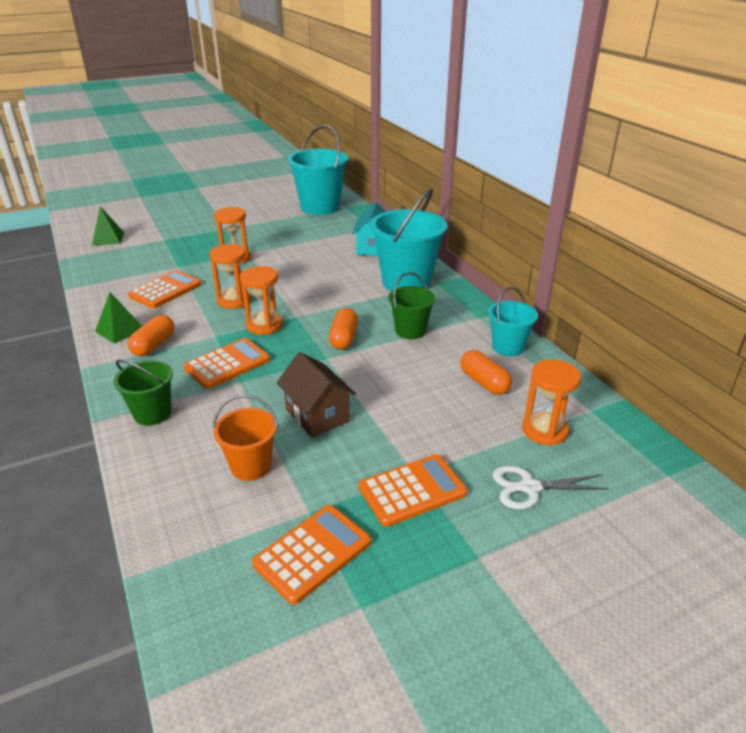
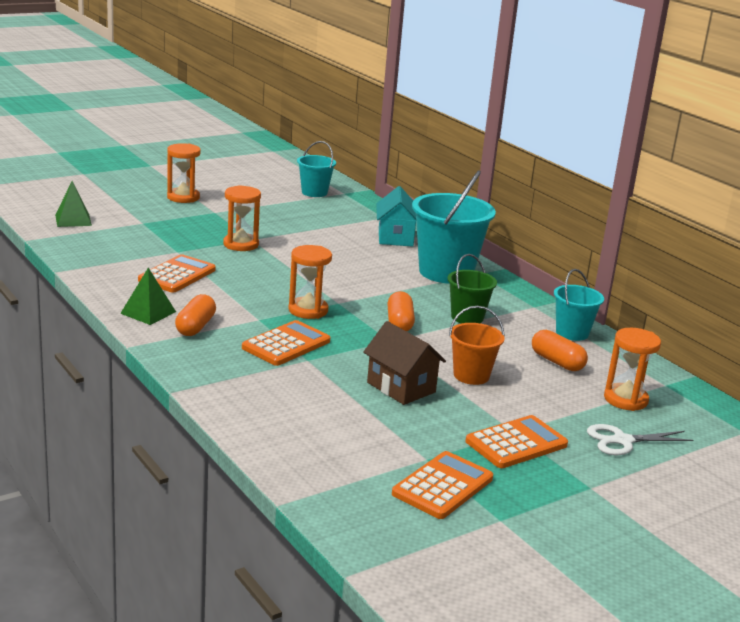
camera: 10 degrees left, 10 degrees down
(152, 413) = (230, 385): green bucket -> none
(234, 300) = (262, 286): orange hourglass -> orange hourglass (183, 197)
(251, 466) = (354, 426): orange bucket -> orange bucket (471, 375)
(320, 207) = (314, 192): turquoise bucket -> turquoise bucket, size x0.55

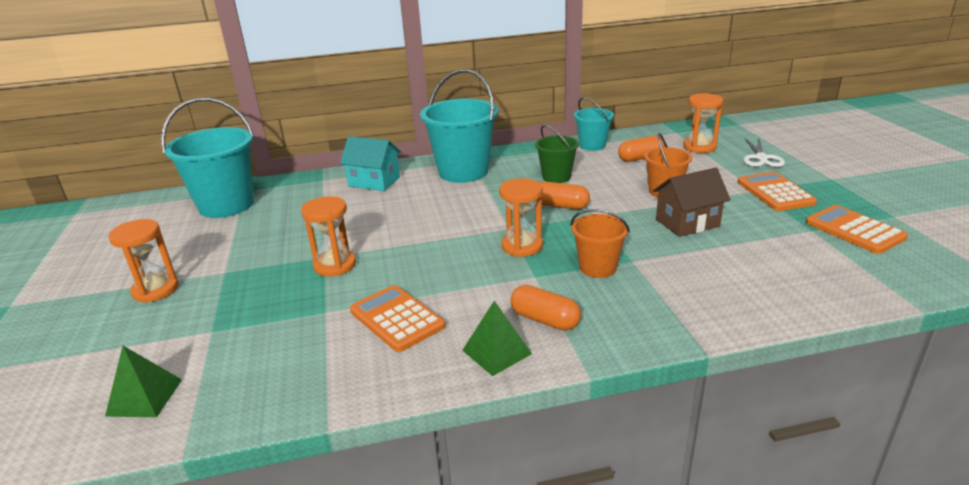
camera: 65 degrees left, 5 degrees up
(286, 344) = (598, 268): orange calculator -> orange bucket
(314, 192) = (226, 205): turquoise bucket -> turquoise bucket, size x1.82

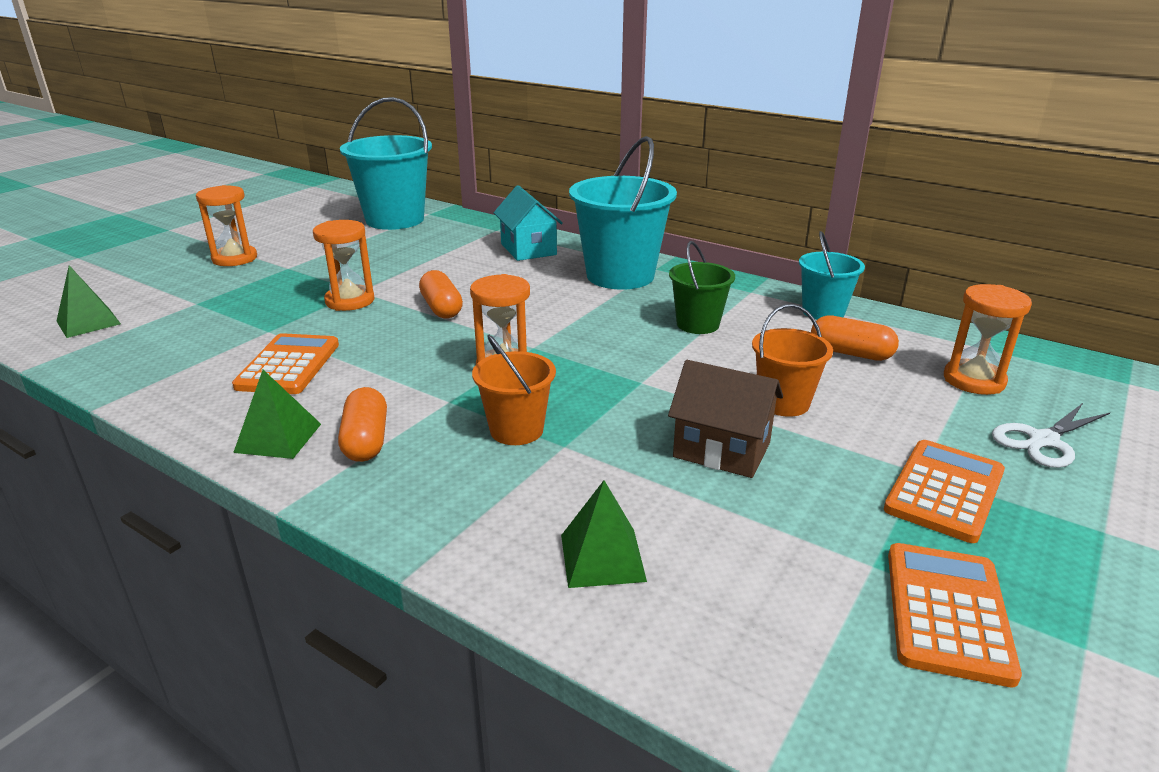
camera: 45 degrees right, 0 degrees up
(561, 206) = (630, 354): orange capsule -> orange capsule (441, 308)
(745, 289) = (602, 557): none -> green pyramid

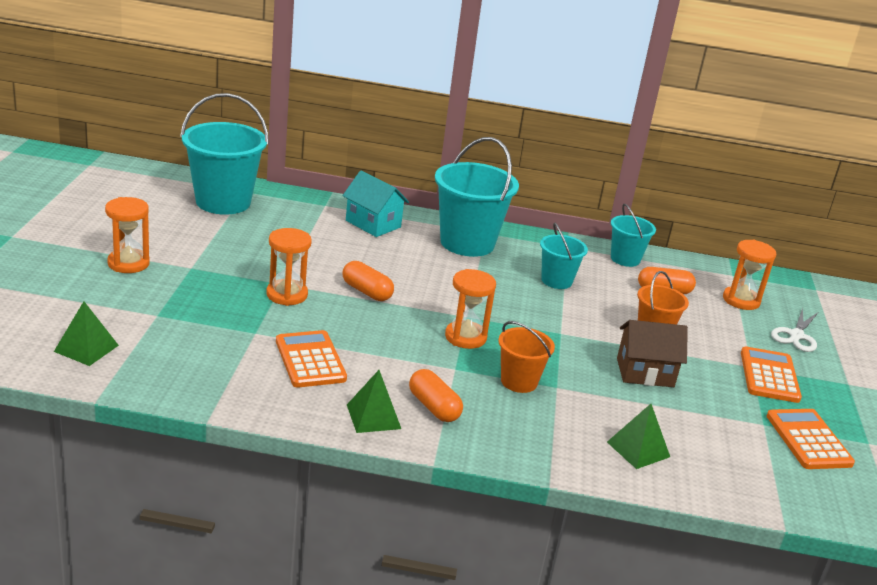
camera: 30 degrees left, 0 degrees up
(697, 324) = (556, 281): green bucket -> turquoise bucket

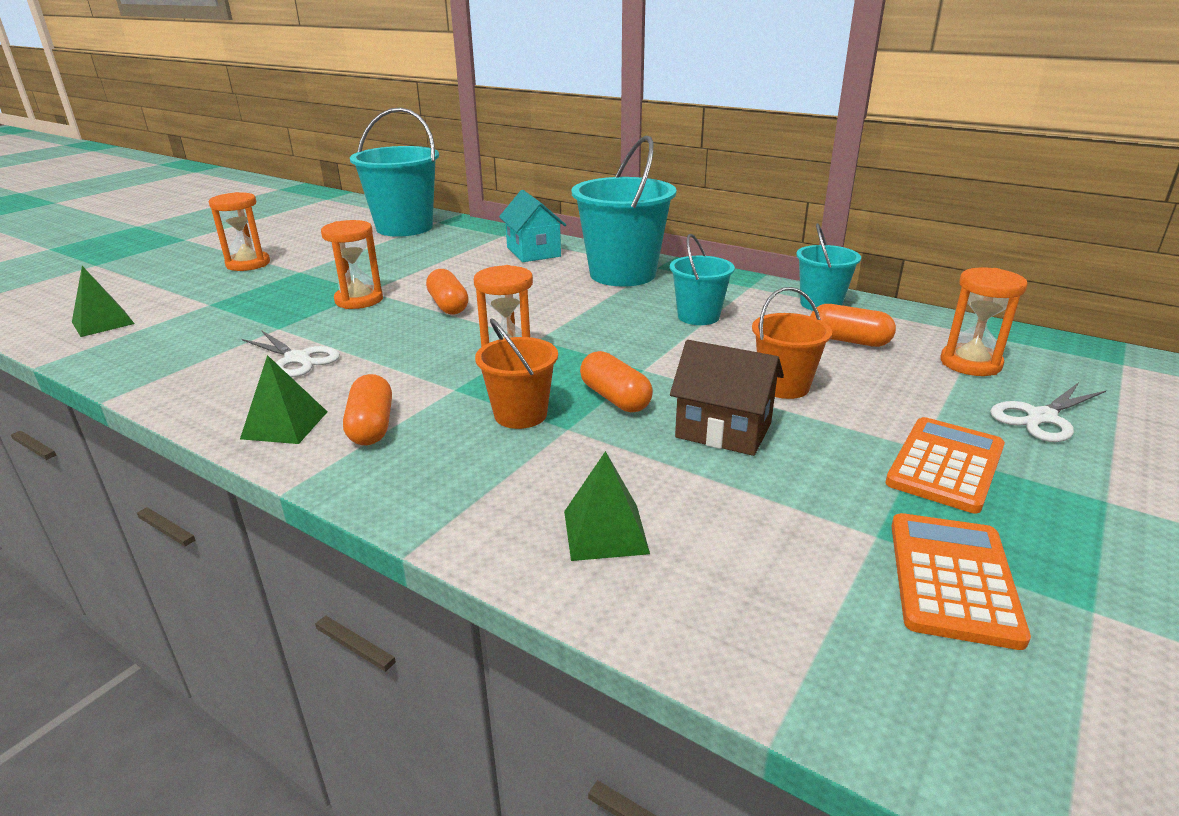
camera: 30 degrees right, 0 degrees up
(310, 360) = (297, 359): orange calculator -> white scissors
(564, 359) = (615, 398): none -> orange capsule

